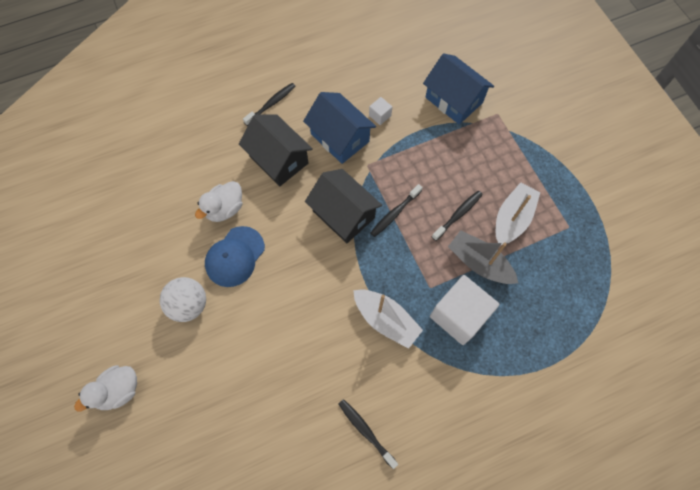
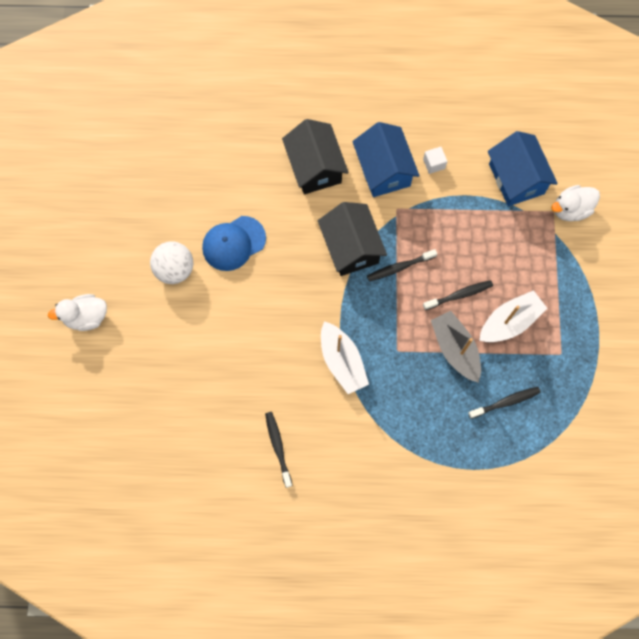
camera: 25 degrees right, 5 degrees up
(225, 209) = (244, 194): white duck -> white duck (570, 209)
(271, 104) = (334, 107): black toothbrush -> black toothbrush (505, 402)
(459, 315) = (411, 387): white cube -> none

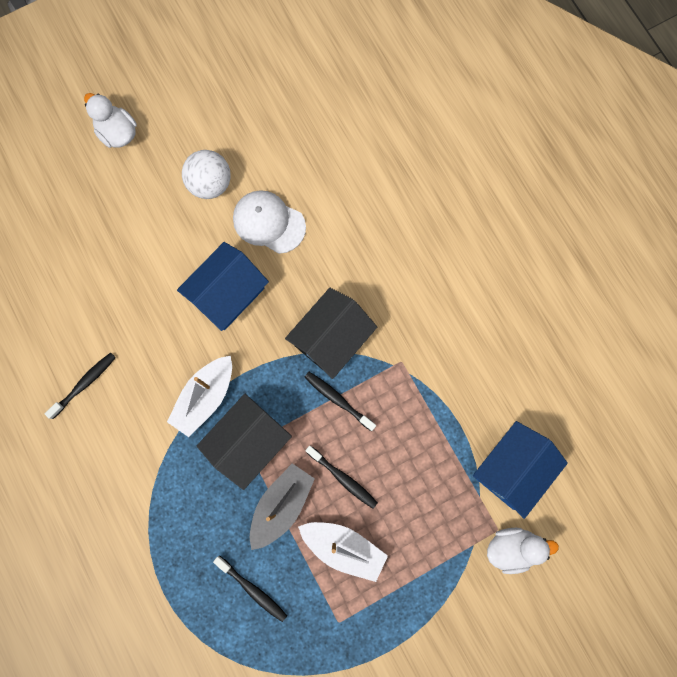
camera: 60 degrees right, 5 degrees up
(233, 243) = (268, 222): blue cap -> white cap
(315, 167) = (397, 254): black house -> black house (248, 442)
(383, 170) = (436, 324): blue house -> blue house (227, 293)
(434, 164) = (475, 372): white cube -> none
(570, 209) = (512, 548): white duck -> white duck turned 135 degrees clockwise

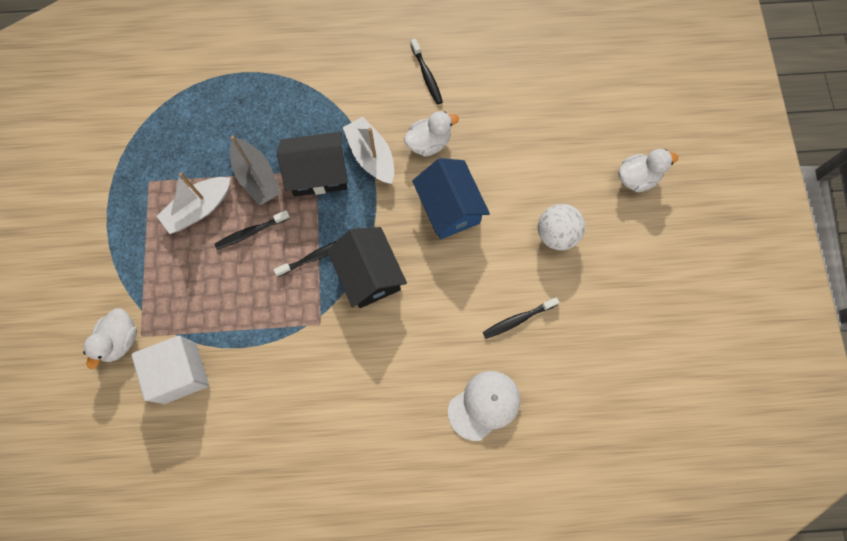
camera: 115 degrees right, 5 degrees down
(164, 346) = (428, 143): none -> white duck
(248, 442) = (318, 173): black house -> black house turned 75 degrees counterclockwise
(252, 589) = (208, 132): black toothbrush -> black toothbrush (518, 319)
(268, 222) = (498, 268): white cap -> white cap (484, 405)
(512, 469) = (180, 373): blue house -> white cube

